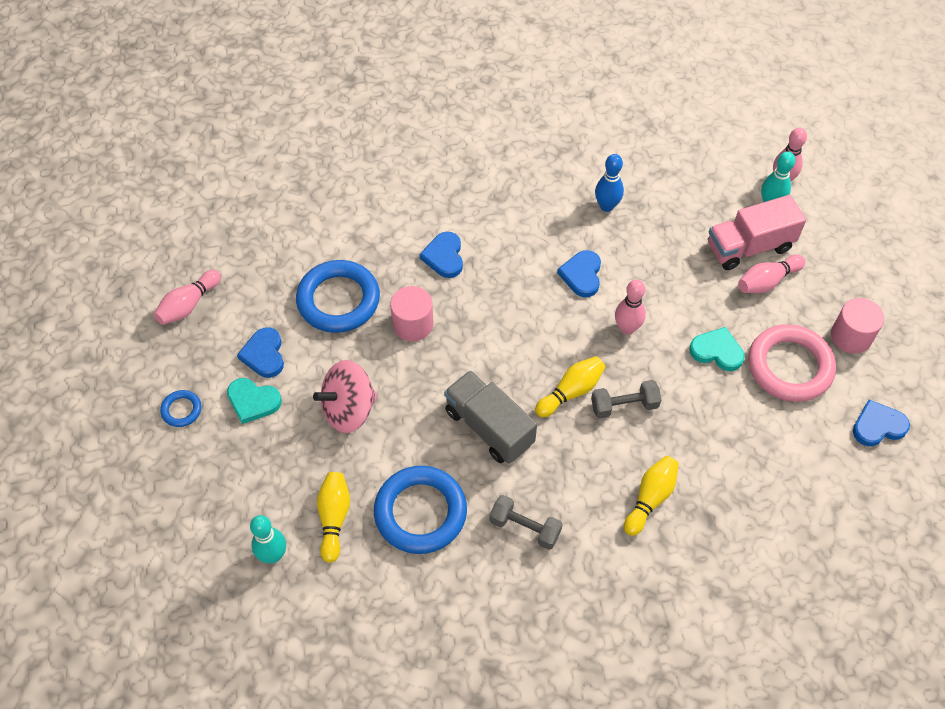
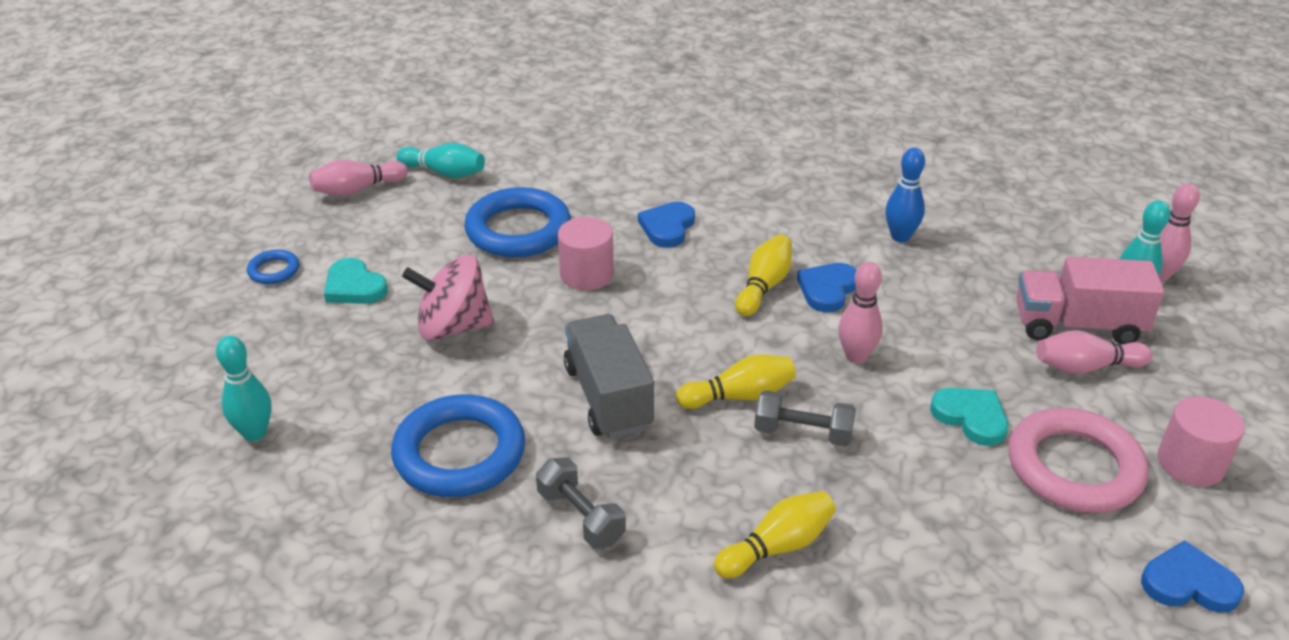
camera: 25 degrees right, 20 degrees down
(245, 262) = (444, 173): none -> turquoise bowling pin
(264, 355) = (400, 251): blue heart -> none
(334, 518) = (353, 422): yellow bowling pin -> yellow bowling pin (763, 286)

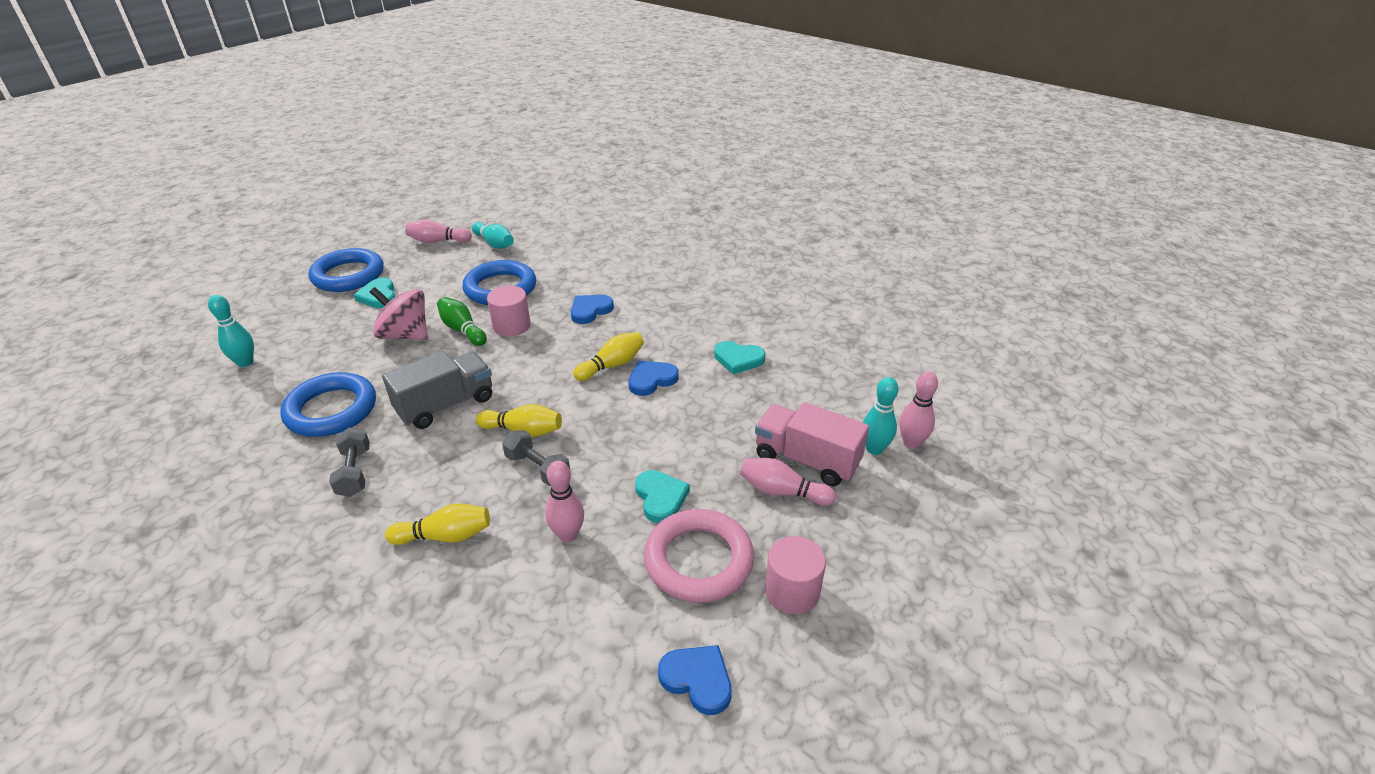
camera: 25 degrees right, 0 degrees up
(274, 270) = (348, 275): blue ring -> blue ring, size x2.17
(526, 298) = (462, 330): none -> green bowling pin
(608, 397) = (446, 405): grey truck -> grey truck turned 45 degrees clockwise
(856, 356) = (624, 430): pink bowling pin -> pink bowling pin (568, 535)
(900, 237) = (738, 359): blue bowling pin -> turquoise heart

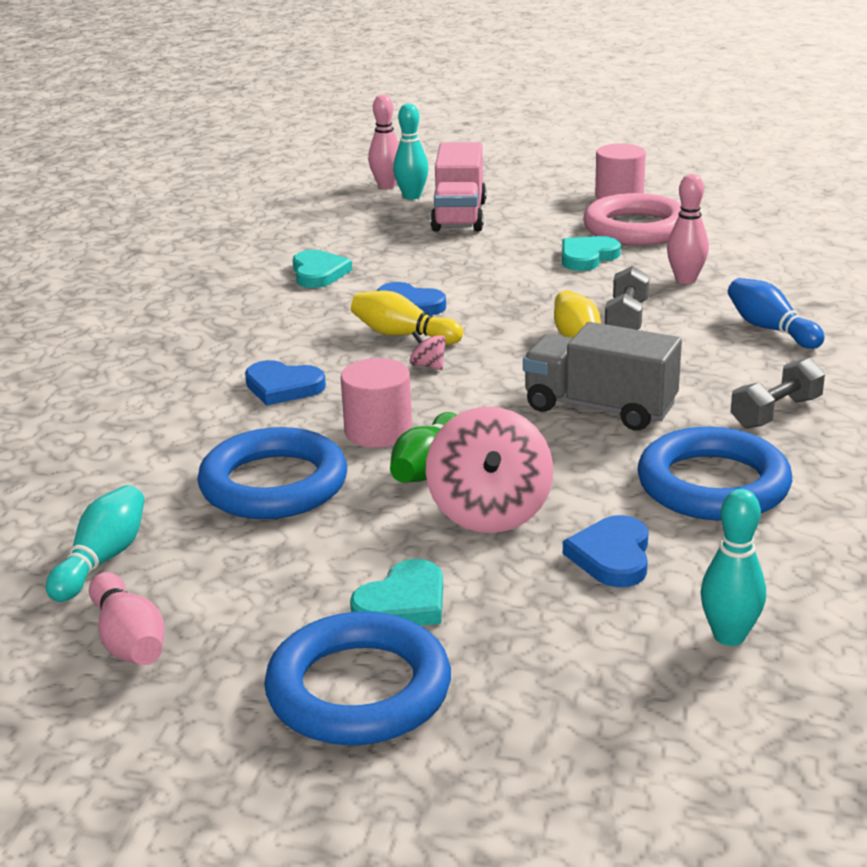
camera: 115 degrees left, 10 degrees down
(445, 536) = (770, 329): yellow bowling pin -> blue bowling pin
(563, 362) = (428, 366): none -> pink spinning top
(697, 680) = (739, 207): blue heart -> blue heart (612, 556)
(782, 491) = (514, 217): pink bowling pin -> none

